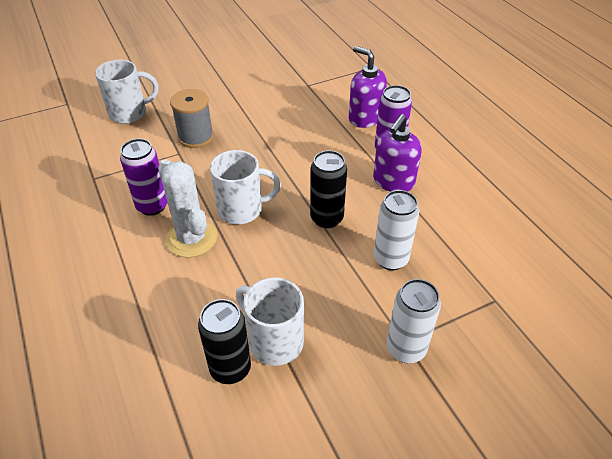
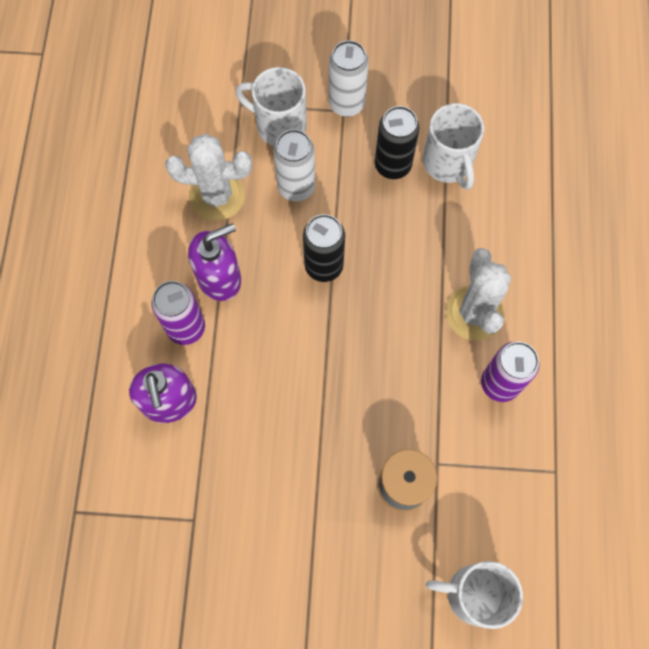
camera: 150 degrees left, 25 degrees up
(230, 369) = (495, 158): black can -> black can (392, 165)
(242, 209) = (404, 325): white mug -> white mug (279, 125)
(443, 226) = (217, 196): none -> white cactus

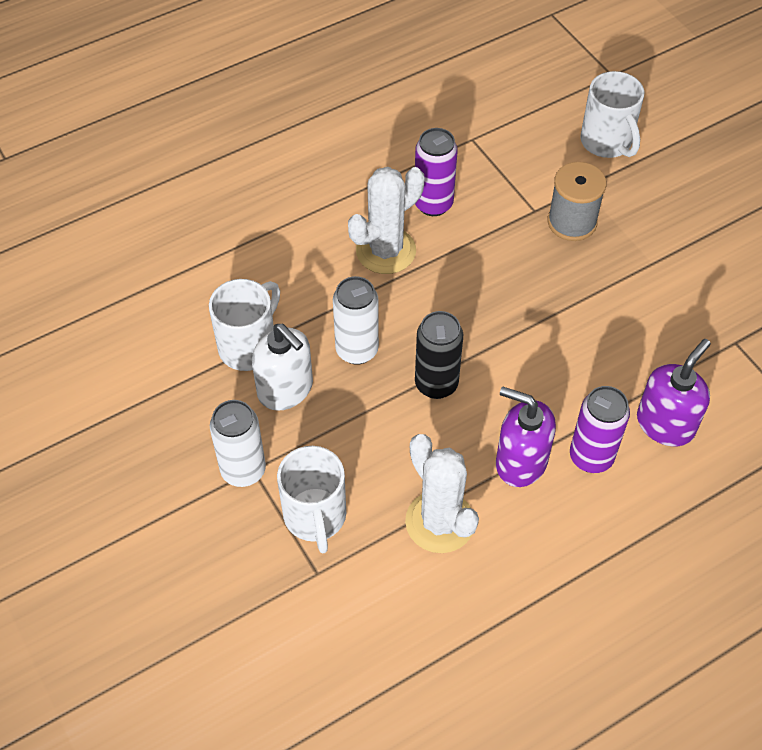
camera: 125 degrees left, 15 degrees down
(296, 187) = (373, 457): white can -> white can (357, 350)
(392, 165) = (285, 389): black can -> white soap dispenser

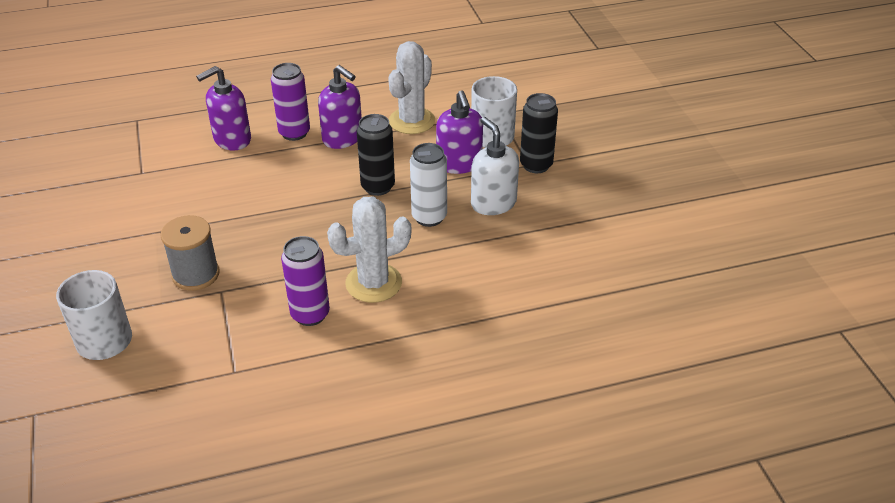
camera: 165 degrees left, 15 degrees down
(243, 470) = (536, 165): white can -> black can
(249, 346) = (515, 235): white mug -> none
(346, 448) = (459, 164): none -> purple soap dispenser
(440, 522) = (412, 121): white cactus -> white cactus turned 45 degrees clockwise

